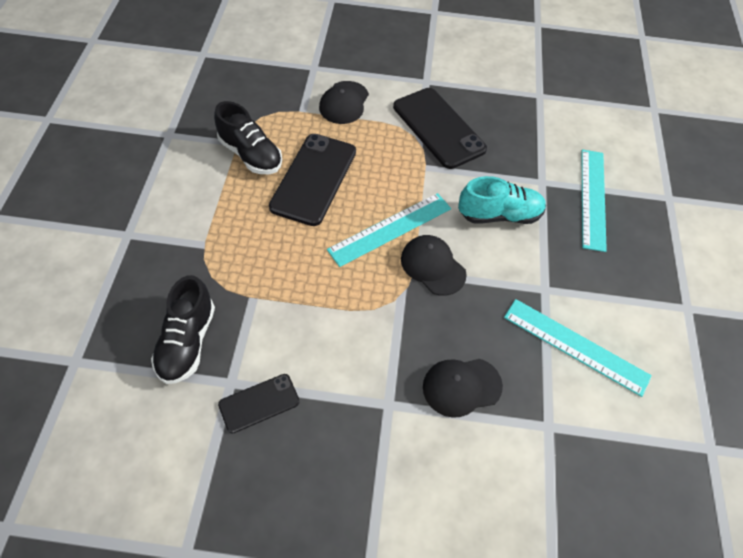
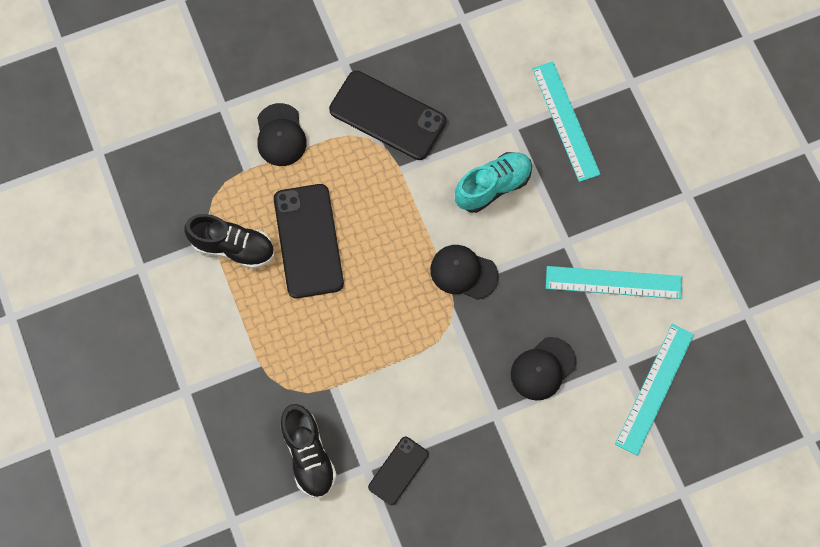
camera: 25 degrees left, 15 degrees up
(390, 229) = (407, 255): turquoise ruler -> turquoise ruler (654, 388)

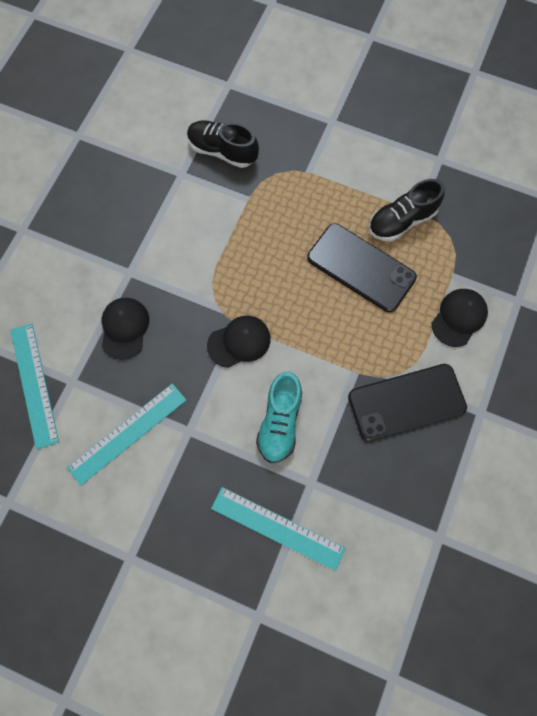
camera: 135 degrees right, 0 degrees up
(280, 135) = (459, 318): black cap -> black cap turned 90 degrees clockwise
(398, 470) = (159, 189): black phone -> none

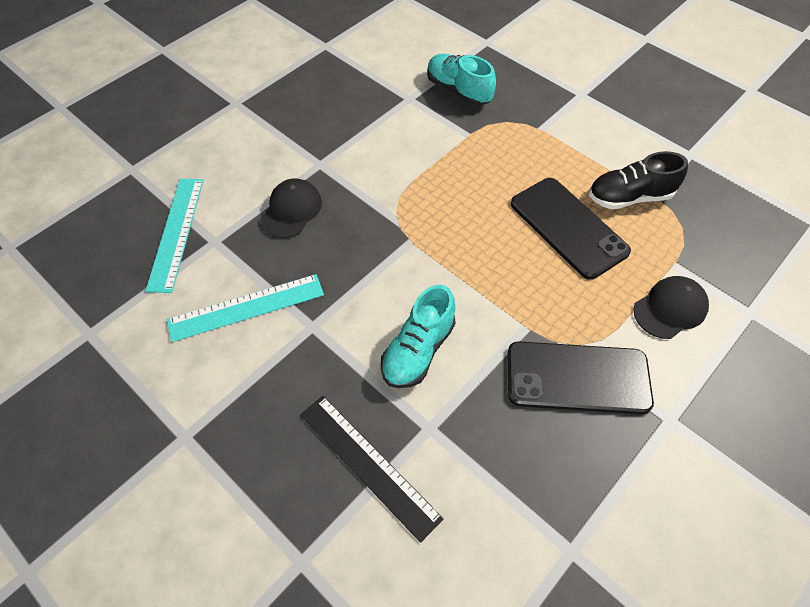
camera: 20 degrees right, 15 degrees down
(222, 151) = (458, 91): black shoe -> turquoise shoe
(239, 342) = (405, 258): black cap -> none
(277, 528) = (368, 464): turquoise ruler -> black ruler

